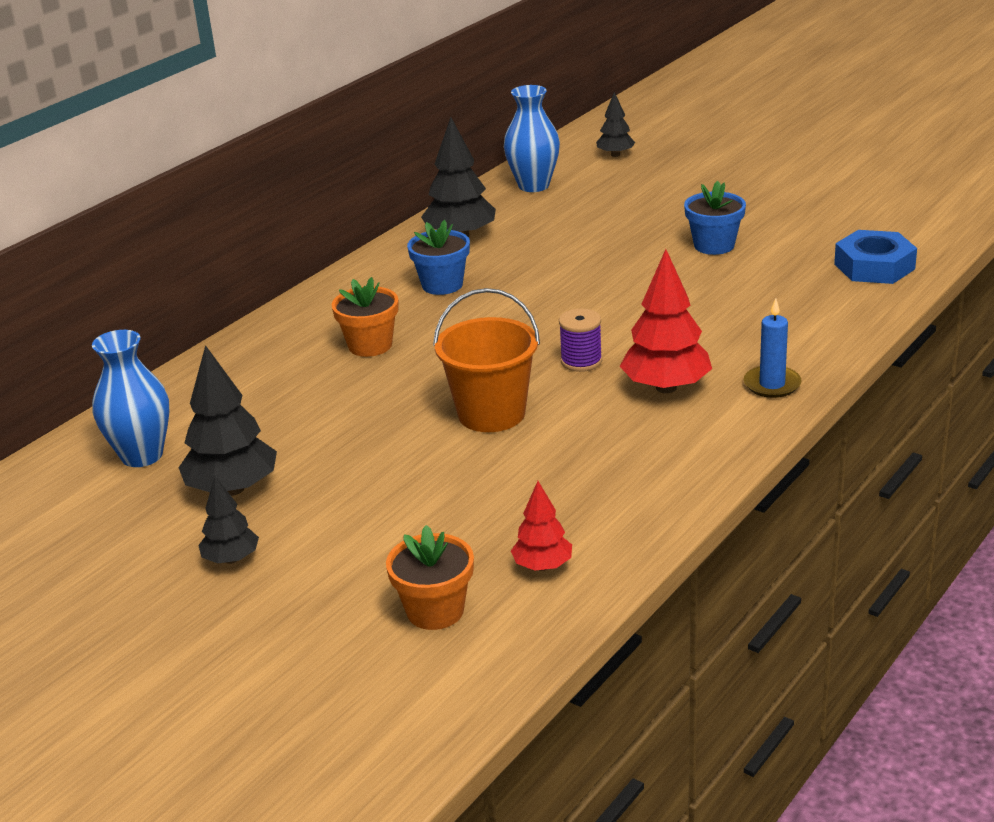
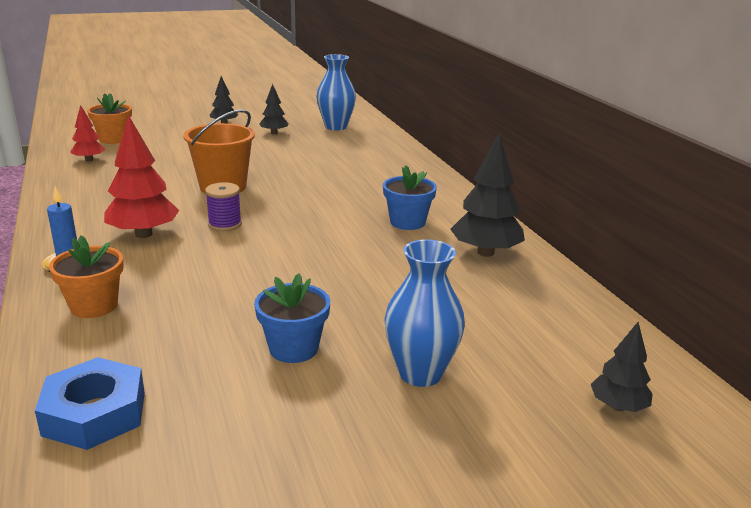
camera: 120 degrees right, 5 degrees down
(232, 489) = (274, 133): black tree -> black tree, size x0.58
(370, 345) = (358, 184): orange flower pot -> orange flower pot (94, 306)
(533, 185) = (568, 320): blue vase -> blue vase (420, 373)

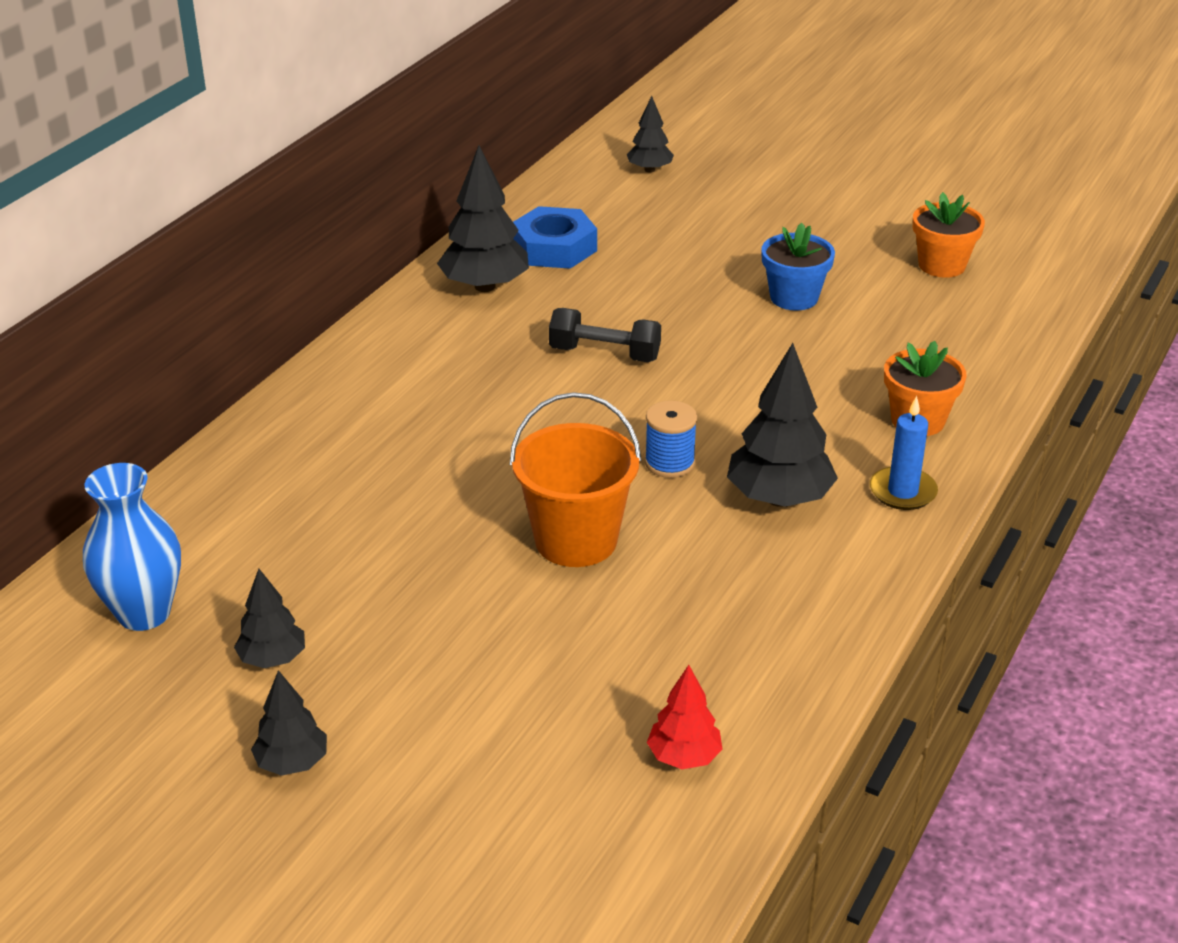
camera: 130 degrees left, 10 degrees up
(95, 413) = (986, 326): blue nut -> blue nut (554, 248)
(114, 139) = (565, 827): orange flower pot -> orange flower pot (942, 265)
(143, 234) = (779, 498): red tree -> black tree
(225, 224) = (669, 463): purple spool -> blue spool
(348, 252) = (604, 354): none -> black dumbbell
(407, 222) = (476, 356): blue flower pot -> none
(420, 373) = (732, 240): blue vase -> none

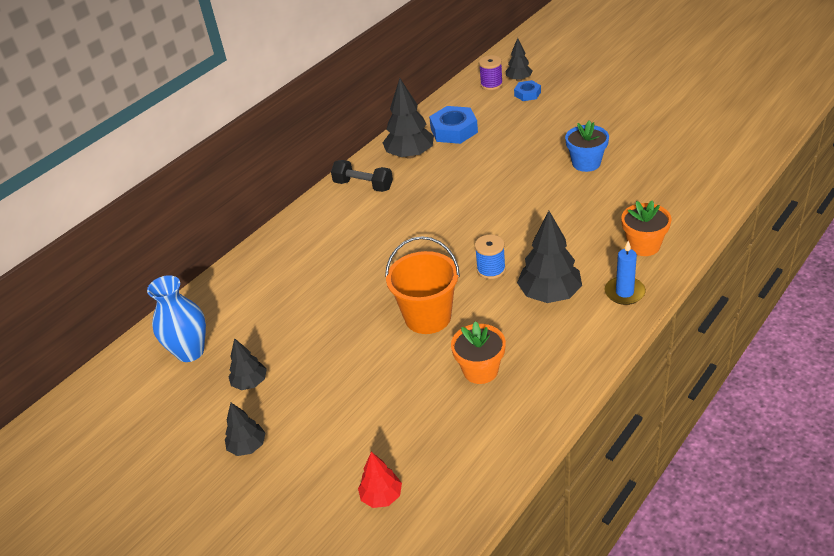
camera: 15 degrees right, 5 degrees up
(603, 177) = (491, 84): none -> purple spool
(604, 354) = (468, 198): black dumbbell -> black dumbbell (363, 185)
(669, 192) = (527, 94): none -> blue nut
(684, 757) = (460, 458): red tree -> red tree (381, 496)
(942, 265) = (681, 142): orange flower pot -> orange flower pot (480, 370)

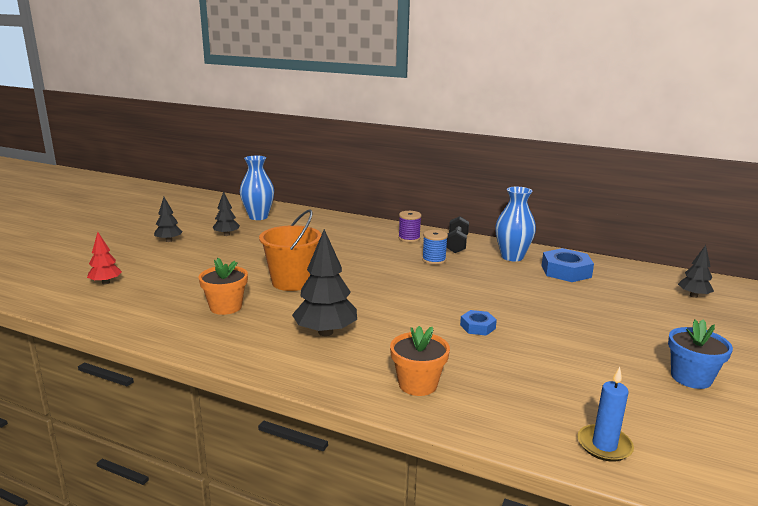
camera: 70 degrees right, 20 degrees down
(410, 155) = (512, 257): black tree -> blue vase
(491, 84) = (667, 282): purple spool -> purple spool (409, 238)
(491, 269) = (357, 302): blue spool -> blue spool (434, 260)
(527, 94) = (669, 302): blue nut -> blue nut (477, 327)
(586, 163) = (558, 342): blue flower pot -> blue flower pot (691, 378)
(624, 292) = (333, 373): blue candle -> blue candle (604, 445)

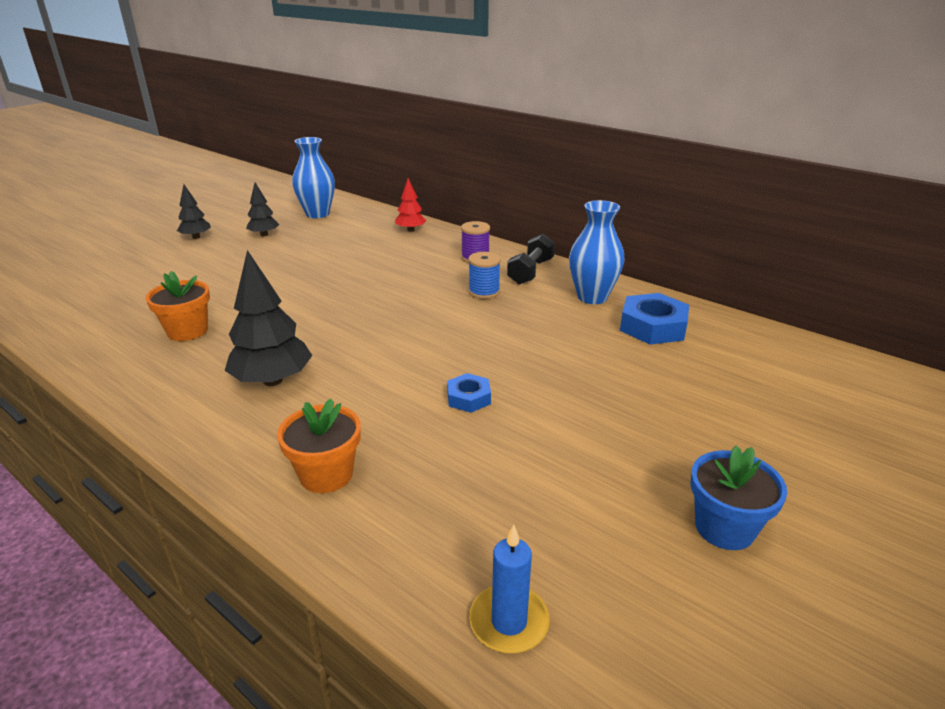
camera: 15 degrees right, 10 degrees up
(106, 282) = (89, 284): red tree -> red tree (410, 230)
(292, 282) = (288, 305): orange bucket -> none
(693, 296) = (822, 387): black tree -> none

